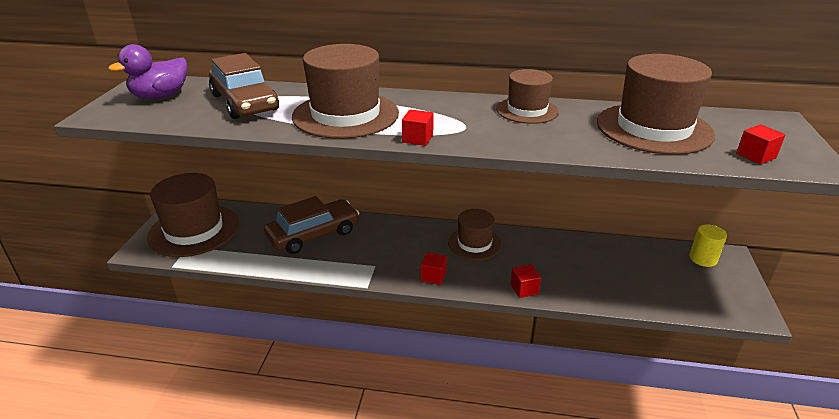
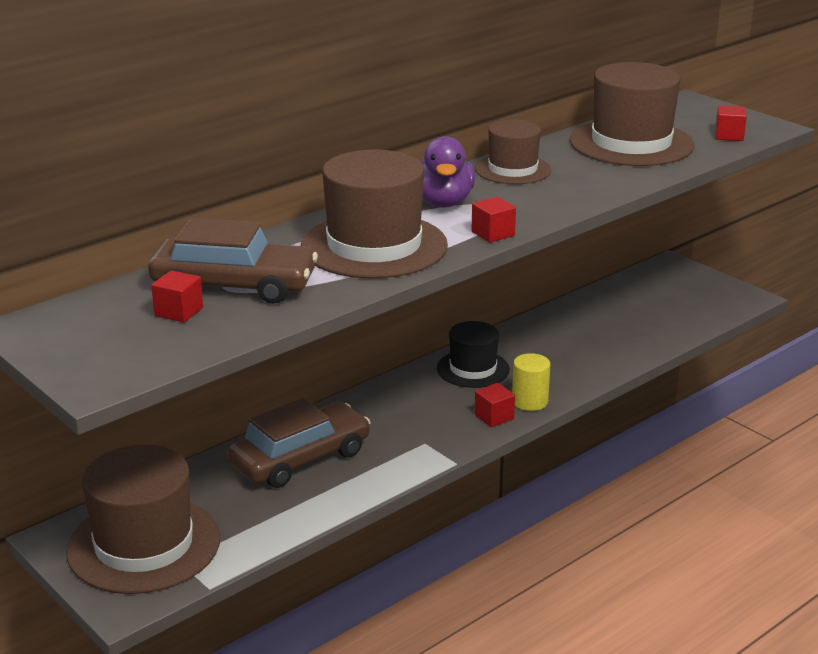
camera: 50 degrees left, 5 degrees down
(160, 96) = (108, 328): purple duck -> purple duck (443, 202)
(313, 234) = (300, 458): brown car -> brown car turned 45 degrees clockwise
(474, 243) = (473, 369): brown hat -> black hat
(524, 289) = (582, 379): red cube -> red cube (179, 312)
(703, 259) = (658, 276): yellow cylinder -> yellow cylinder (530, 401)

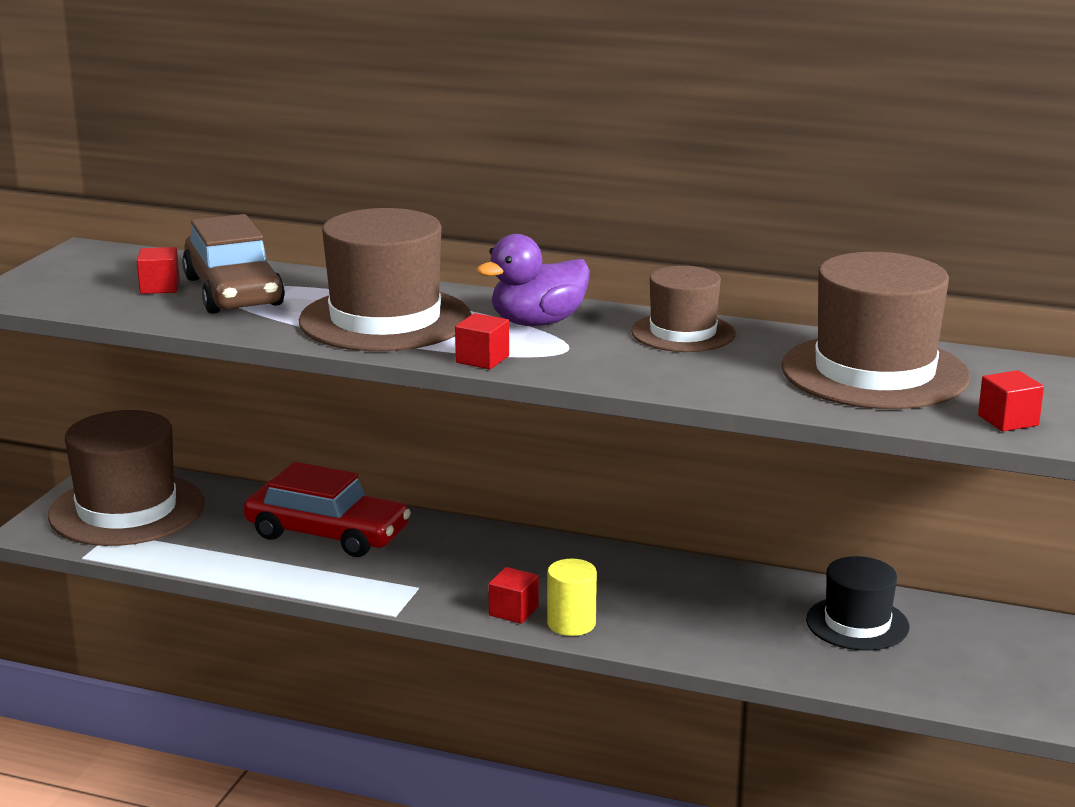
camera: 60 degrees right, 5 degrees down
(300, 458) = (327, 534): brown car -> red car
(473, 369) = (606, 571): black hat -> black hat (857, 623)

